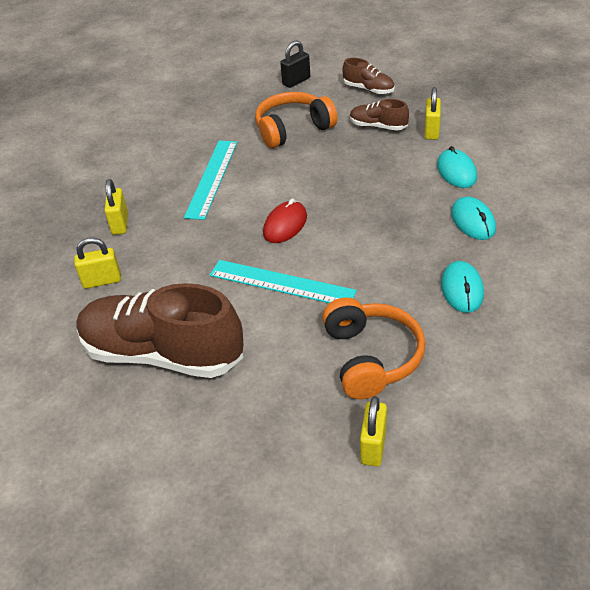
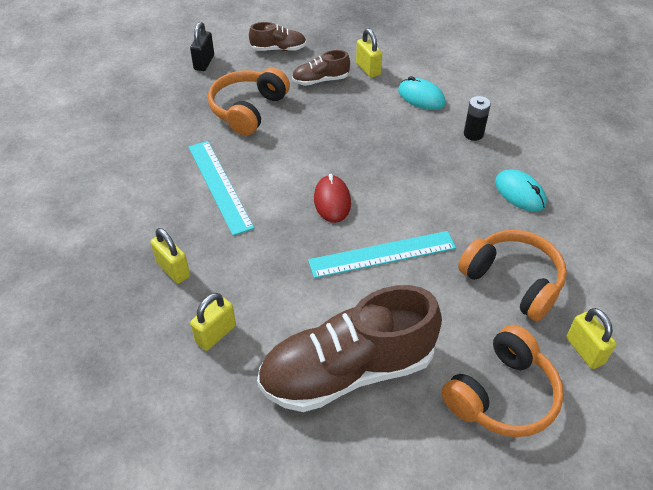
camera: 40 degrees left, 5 degrees up
(260, 438) = (502, 395): none -> orange headphones
(473, 221) = (473, 134): turquoise mouse -> black battery

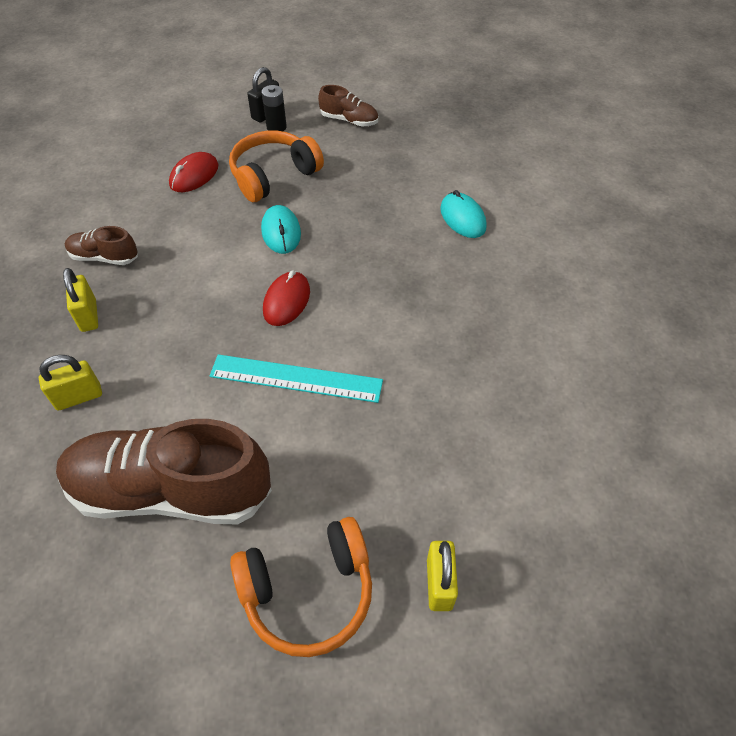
camera: 25 degrees right, 5 degrees up
(179, 130) = (194, 175): none -> red mouse
(219, 186) = (190, 246): turquoise ruler -> none
(320, 80) = (368, 166): brown shoe -> brown shoe (104, 257)
(368, 69) = (427, 169): yellow padlock -> none
(473, 134) = (492, 279): black battery -> black battery (276, 127)
(513, 281) = (415, 466): orange headphones -> none
(520, 193) = (496, 366): turquoise mouse -> turquoise mouse (281, 232)

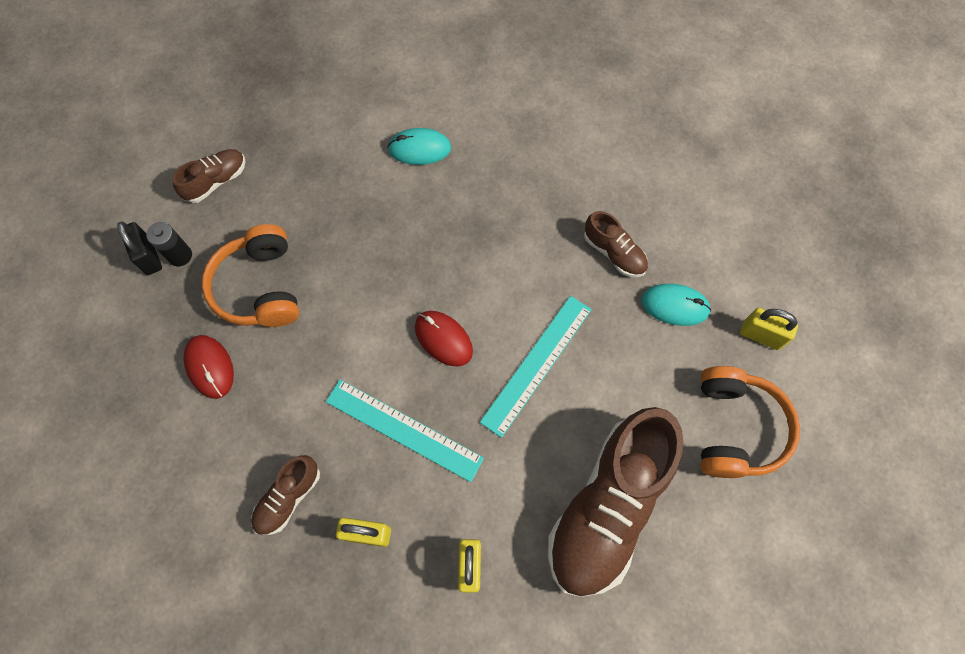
camera: 65 degrees left, 15 degrees up
(189, 305) = (403, 430): none -> turquoise ruler
(281, 232) = (349, 311): turquoise mouse -> turquoise mouse (674, 306)
(453, 401) = (614, 253): none -> brown shoe

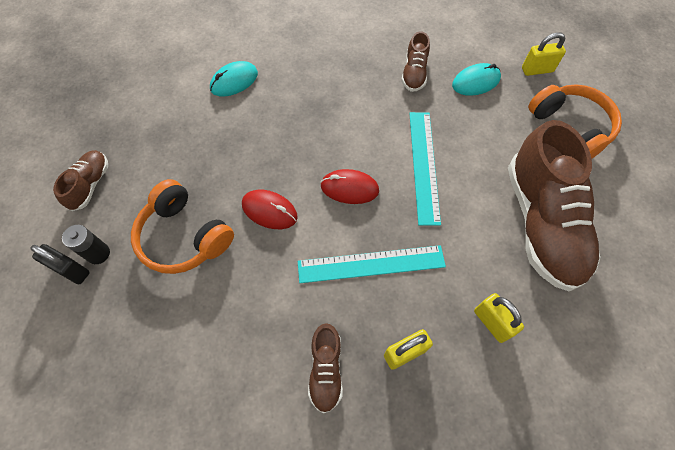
camera: 35 degrees left, 5 degrees down
(210, 367) = (187, 318): red mouse -> red mouse (269, 211)
(614, 253) = (414, 73): brown shoe -> brown shoe turned 90 degrees clockwise

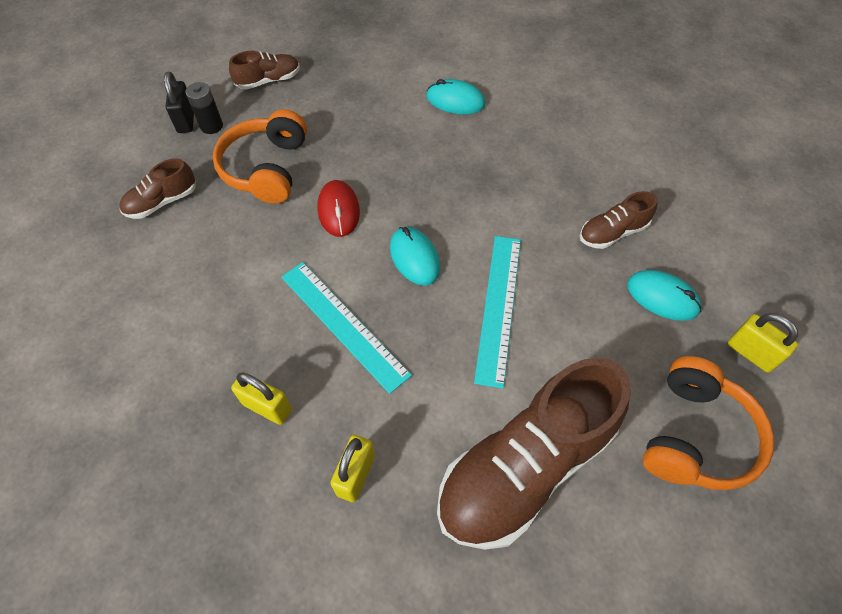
camera: 55 degrees right, 5 degrees down
(326, 370) = (209, 349): brown shoe -> brown shoe (162, 202)
(349, 188) = (414, 258): red mouse -> turquoise mouse
(423, 165) = (498, 307): turquoise ruler -> turquoise ruler turned 45 degrees counterclockwise

